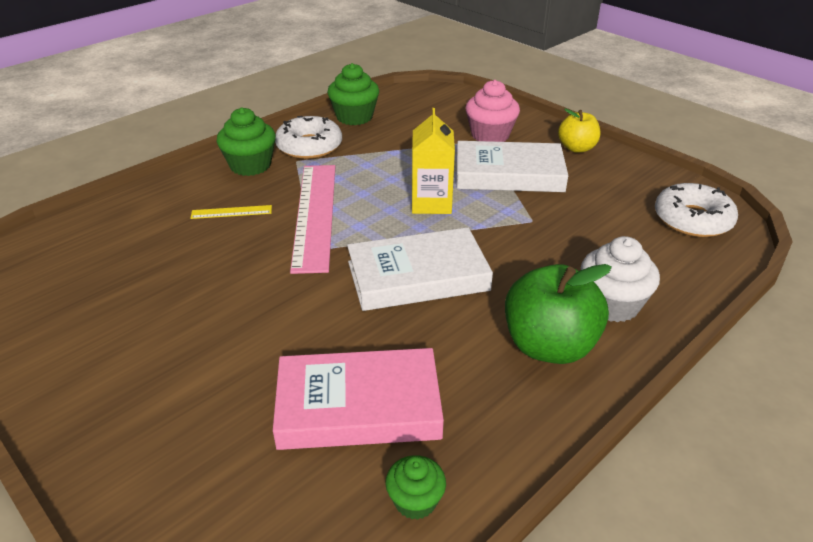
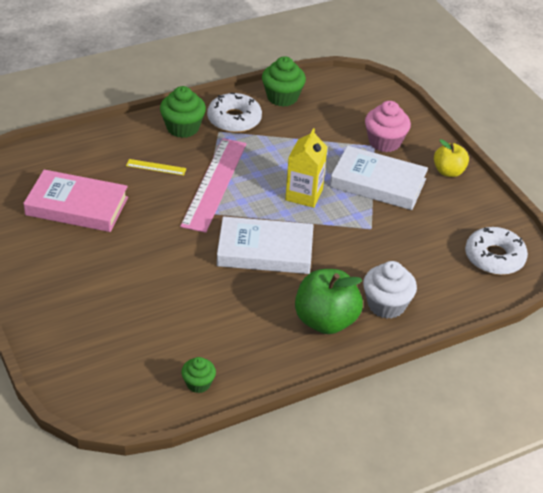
camera: 15 degrees right, 5 degrees up
(358, 406) = (189, 325): pink book -> pink book (77, 206)

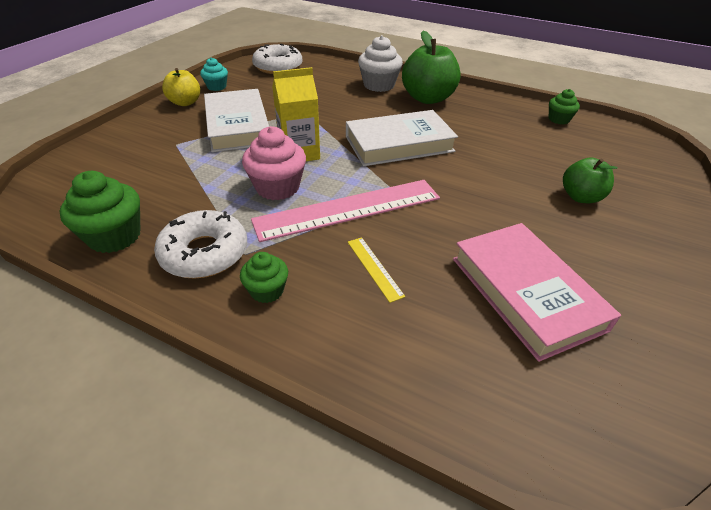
camera: 125 degrees left, 0 degrees up
(104, 295) = (580, 197): none -> green apple
(183, 128) = (267, 290): green cupcake -> green cupcake, size x0.60
(265, 251) = (399, 144): white book -> white book turned 75 degrees counterclockwise
(384, 142) = (163, 141): pink cupcake -> pink cupcake (277, 187)
(471, 199) = (216, 87): none -> turquoise cupcake

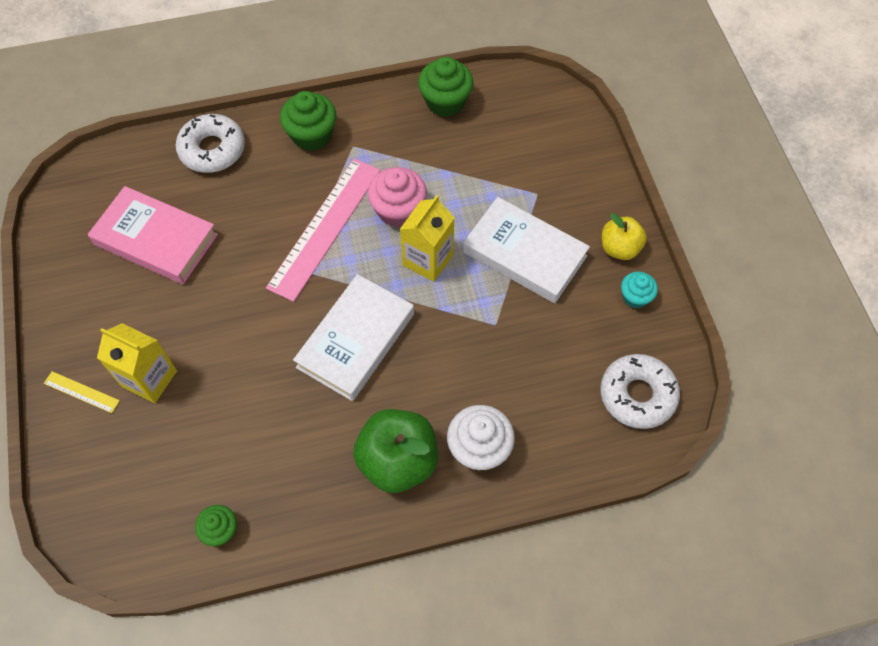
camera: 140 degrees right, 20 degrees up
(204, 253) = (377, 130): white donut -> white donut (212, 150)
(267, 290) = (312, 135): green cupcake -> green cupcake, size x1.68
(374, 268) = (263, 192): yellow ruler -> yellow ruler (81, 392)
(580, 197) = (149, 379): green apple -> yellow carton

